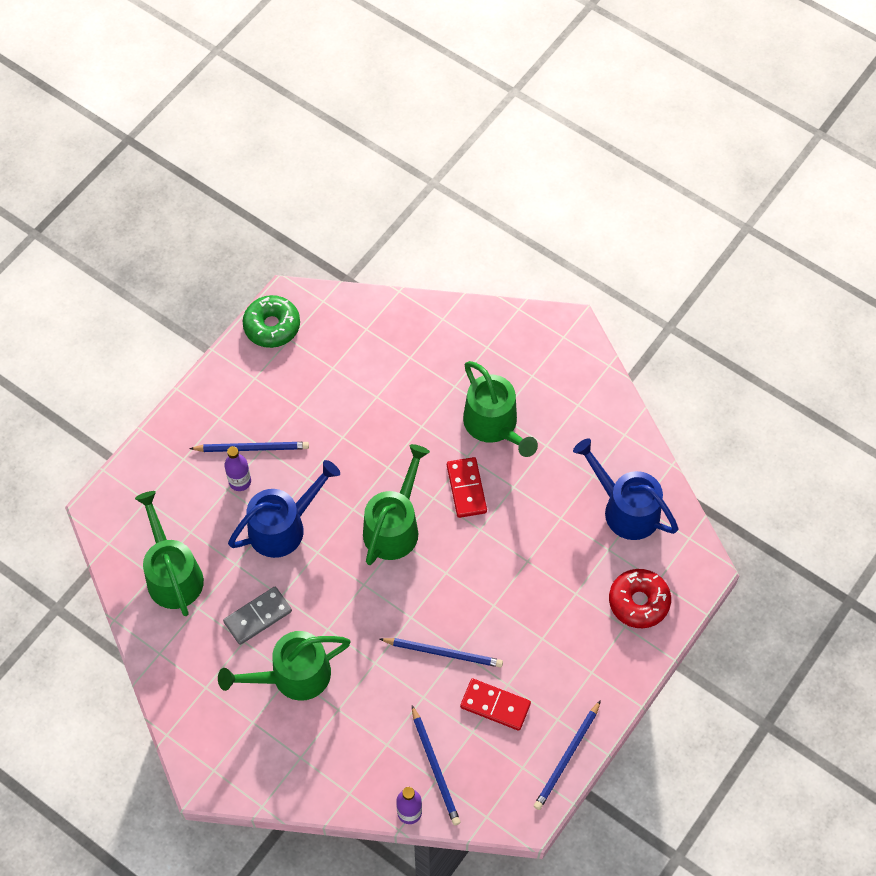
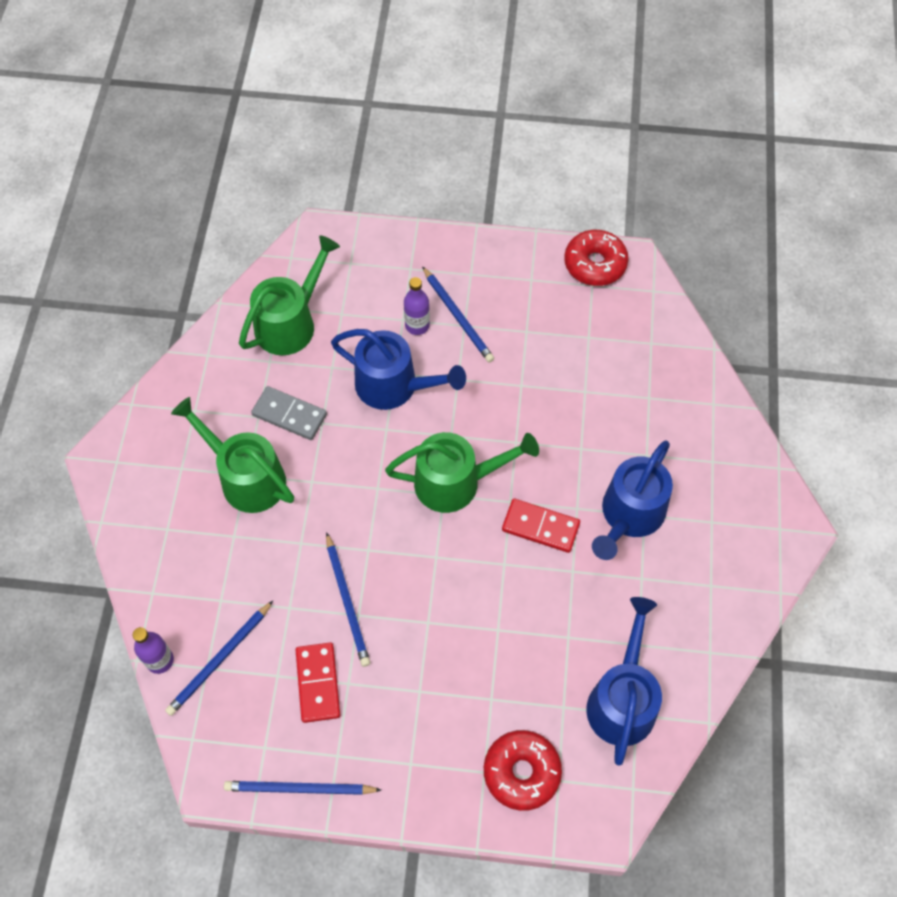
camera: 60 degrees right, 0 degrees up
(272, 326) = (595, 264): green donut -> red donut
(466, 489) = (540, 527): red domino -> red domino turned 60 degrees clockwise
(494, 425) = (629, 515): green watering can -> blue watering can

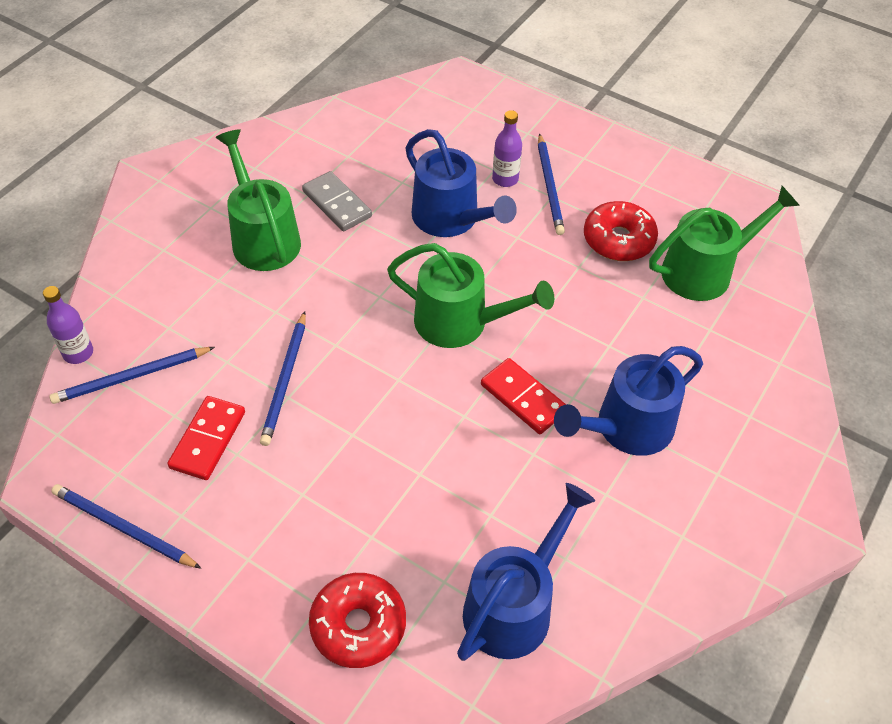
camera: 25 degrees right, 10 degrees down
(290, 323) = (387, 134): green watering can -> green watering can (704, 271)
(595, 264) = (717, 194): red donut -> red donut (618, 240)

